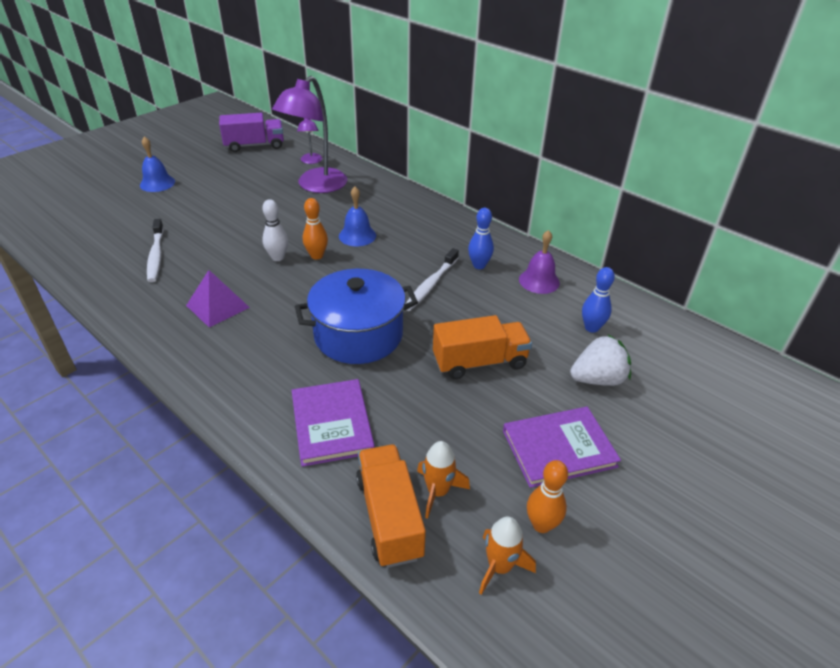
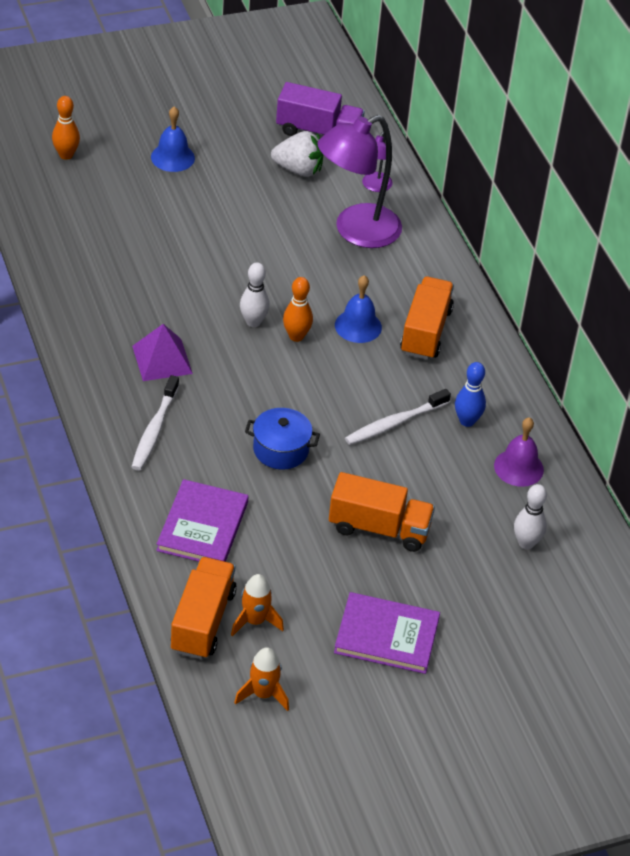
camera: 25 degrees right, 5 degrees up
(156, 255) = (129, 269): white toothbrush -> white toothbrush (154, 430)
(358, 335) = (281, 449): blue pot -> blue pot, size x0.57
(406, 224) = (425, 332): none -> orange truck
(541, 525) = (320, 683): orange bowling pin -> orange bowling pin (66, 155)
(591, 328) = (526, 543): blue bowling pin -> white bowling pin
(597, 379) = (481, 595): white strawberry -> white strawberry (298, 170)

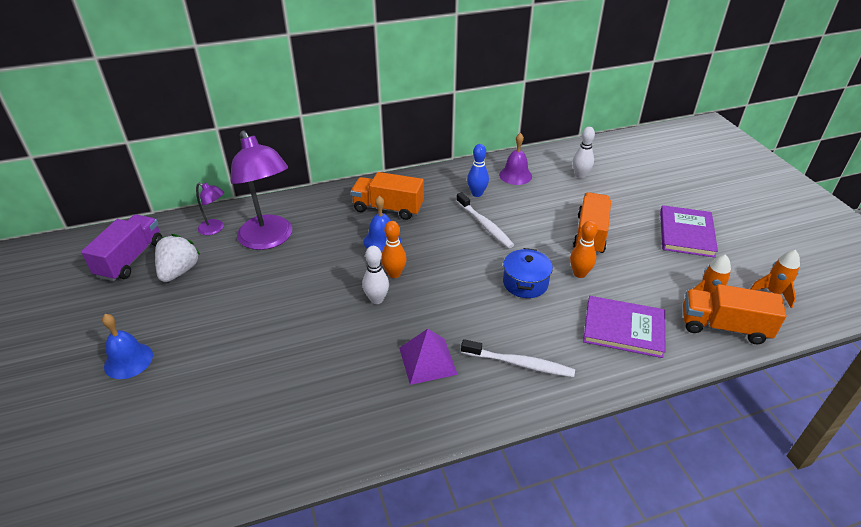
camera: 85 degrees left, 5 degrees down
(66, 155) = (86, 460): orange bowling pin -> orange bowling pin (579, 273)

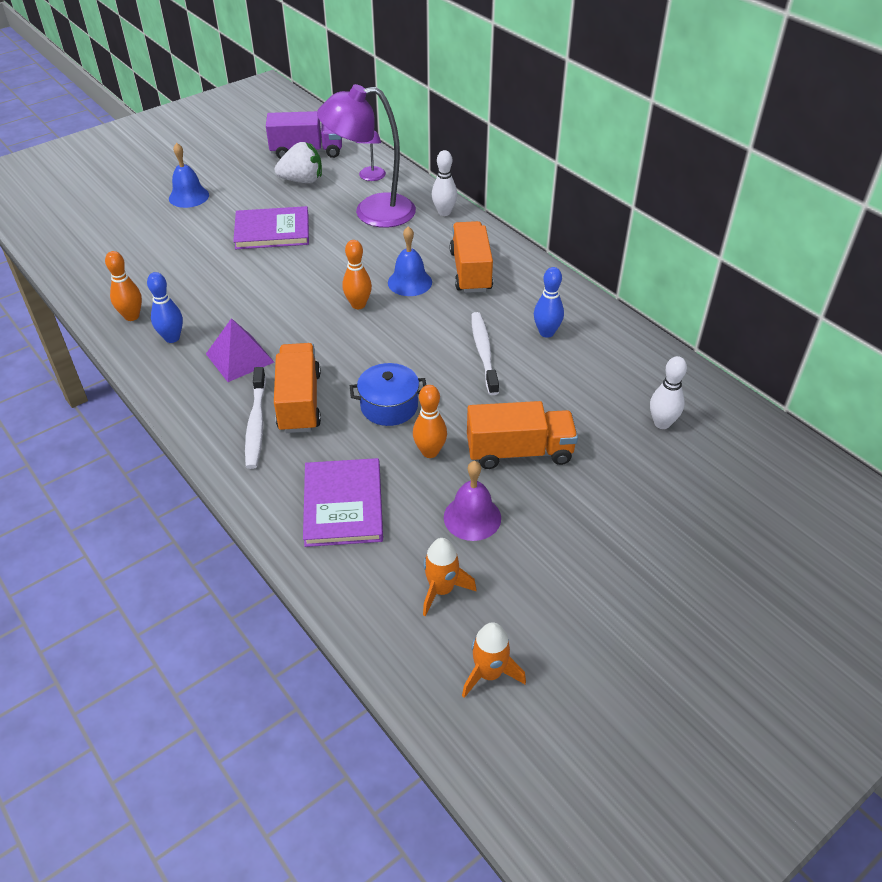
camera: 70 degrees right, 5 degrees up
(269, 239) = (372, 212): purple lamp -> purple lamp turned 45 degrees clockwise
(317, 438) = (132, 316): none -> orange bowling pin
(373, 407) = (172, 338): none -> blue bowling pin
(377, 299) = (313, 303): white bowling pin -> white bowling pin (444, 212)
(485, 225) = (483, 352): white toothbrush -> white toothbrush turned 135 degrees clockwise
(515, 175) = (614, 358): purple bell -> purple bell (472, 517)
(686, 233) = (584, 559): purple book -> purple book (272, 231)
(723, 327) = (386, 609): orange truck -> orange truck (299, 402)

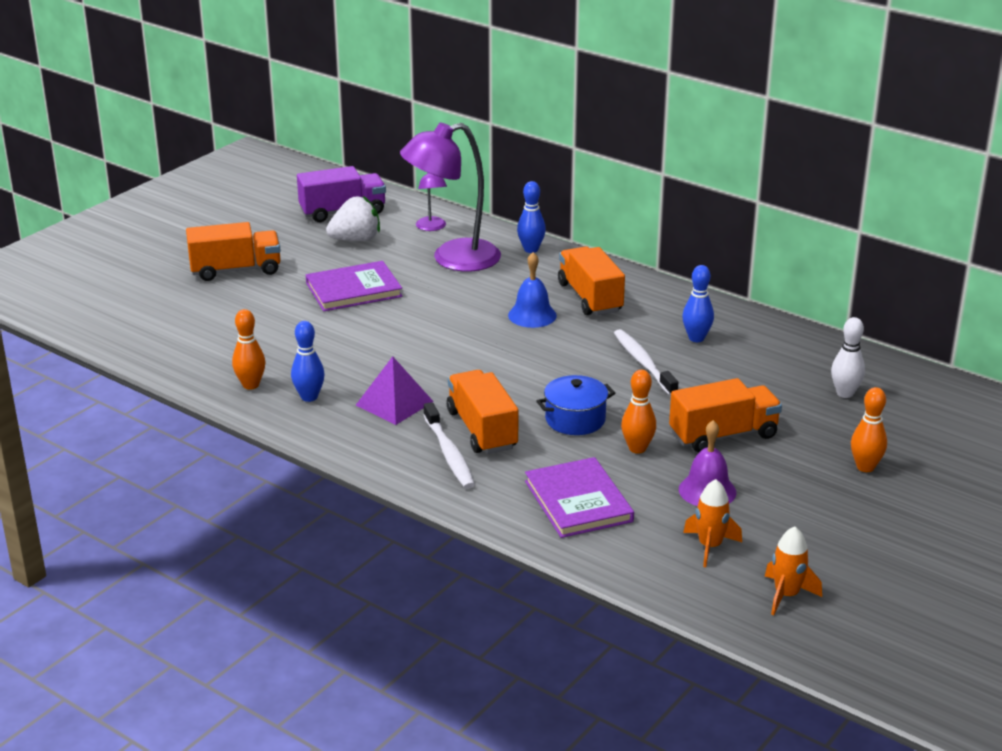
camera: 15 degrees left, 15 degrees down
(189, 196) = (236, 270): blue bell -> orange truck
(358, 305) = (490, 341): orange bowling pin -> orange bowling pin (865, 467)
(444, 212) = (531, 249): white bowling pin -> blue bowling pin

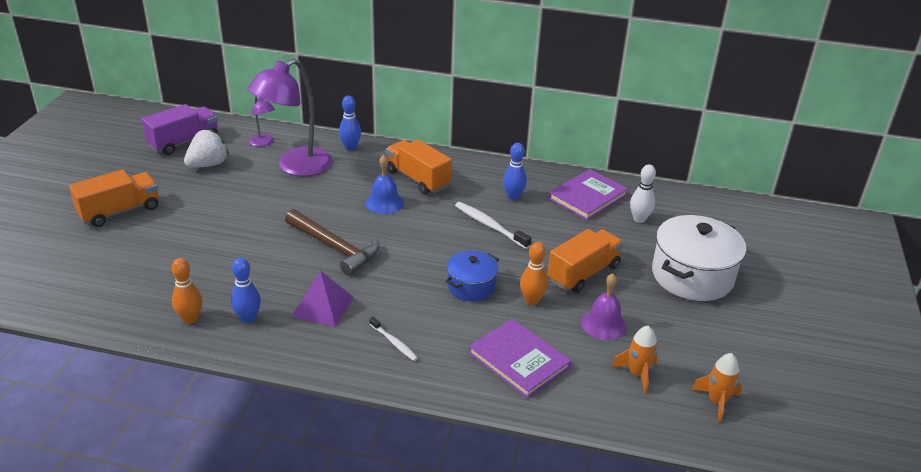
camera: 25 degrees left, 5 degrees up
(353, 290) = (231, 209): purple book -> purple book (587, 197)
(444, 349) = (335, 247): none -> brown hammer
(449, 453) = (394, 343): white toothbrush -> white toothbrush, size x0.61
(482, 430) = (407, 314): orange truck -> none
(865, 467) = (692, 276): orange bowling pin -> white pot

